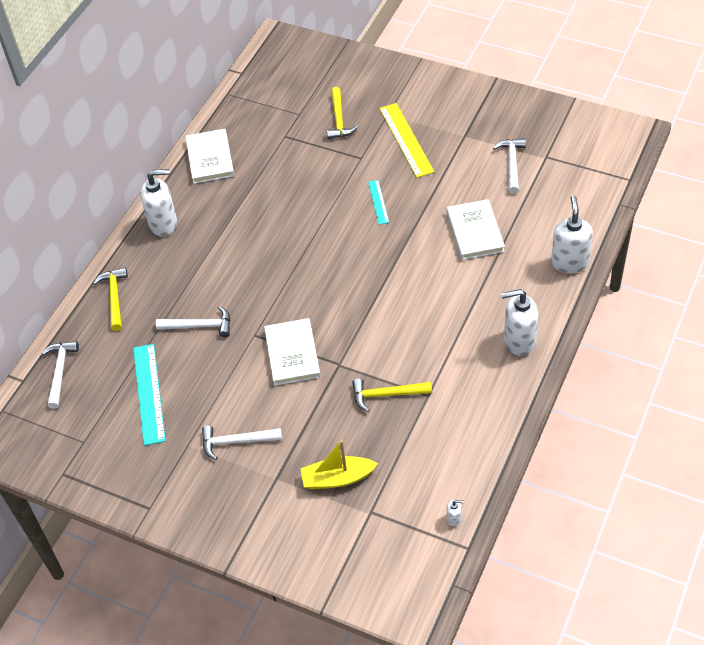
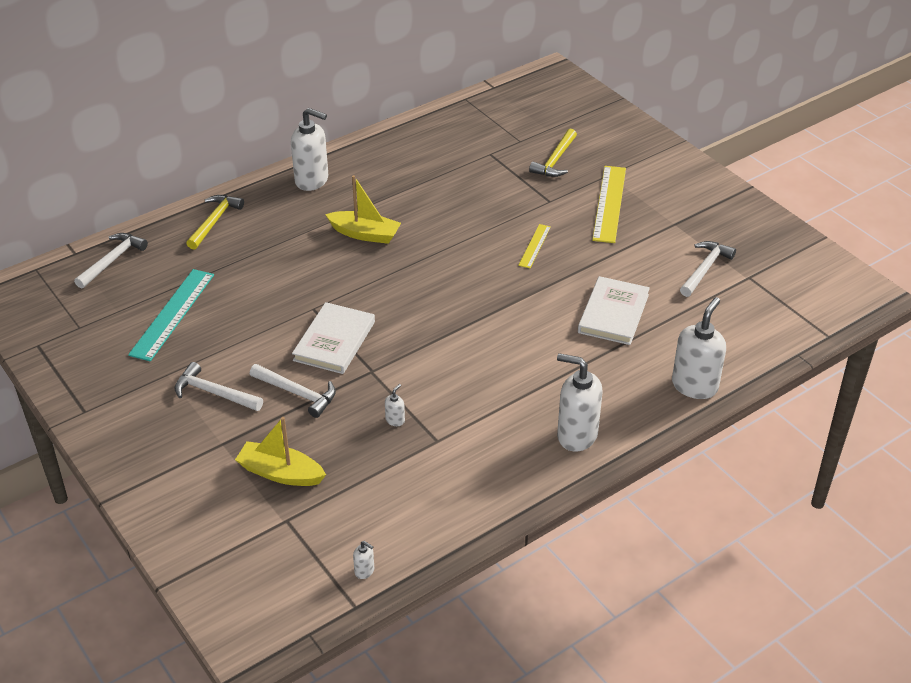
camera: 25 degrees right, 10 degrees down
(200, 326) = (269, 278): white hammer -> white hammer (297, 393)
(210, 158) = (402, 144): white book -> none
(243, 252) = (365, 234): none -> yellow boat
(378, 202) = (534, 246): turquoise ruler -> yellow ruler
(386, 394) = (395, 420): yellow hammer -> white soap dispenser

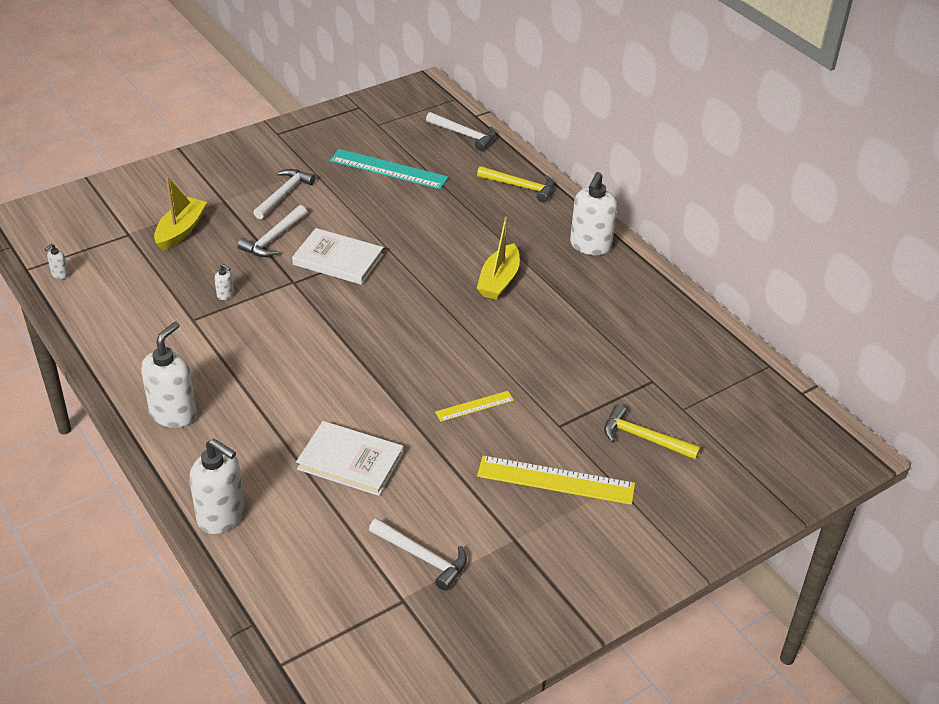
camera: 90 degrees right, 0 degrees up
(534, 246) = (474, 406): yellow ruler -> yellow ruler turned 45 degrees counterclockwise

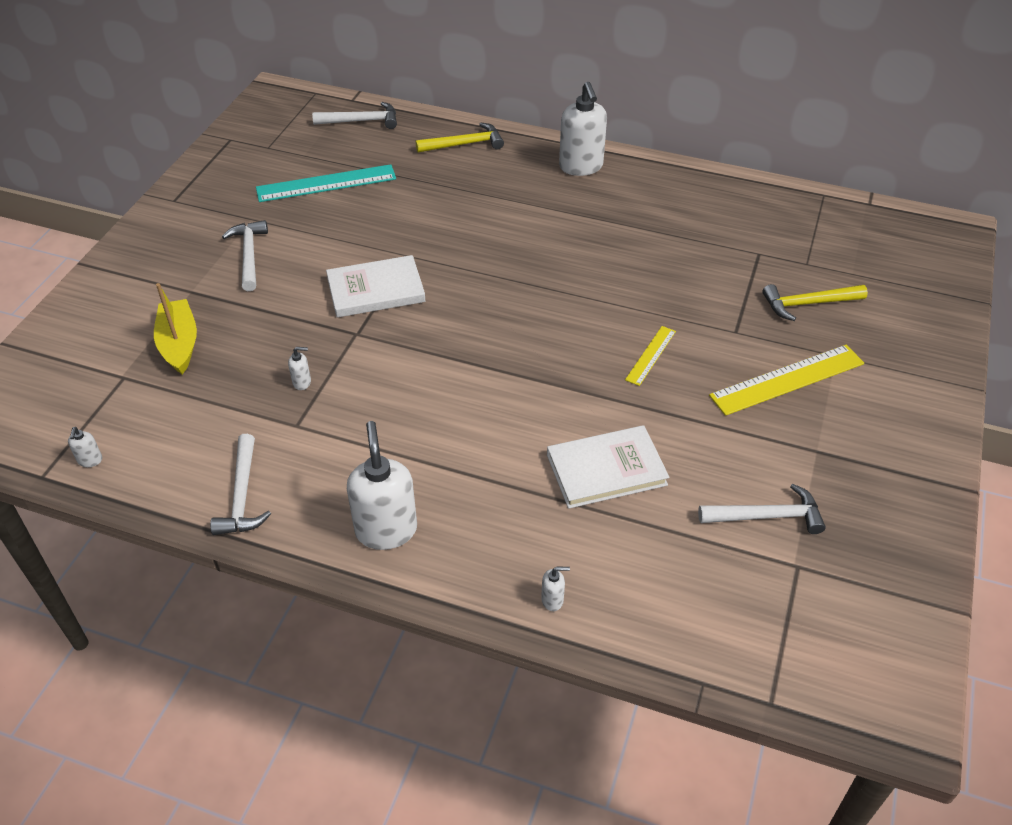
camera: 35 degrees left, 5 degrees up
(221, 516) = (552, 600): white soap dispenser -> white soap dispenser, size x0.42
(273, 238) = (287, 303): white hammer -> white hammer (242, 496)
(499, 280) = (542, 234): yellow boat -> none

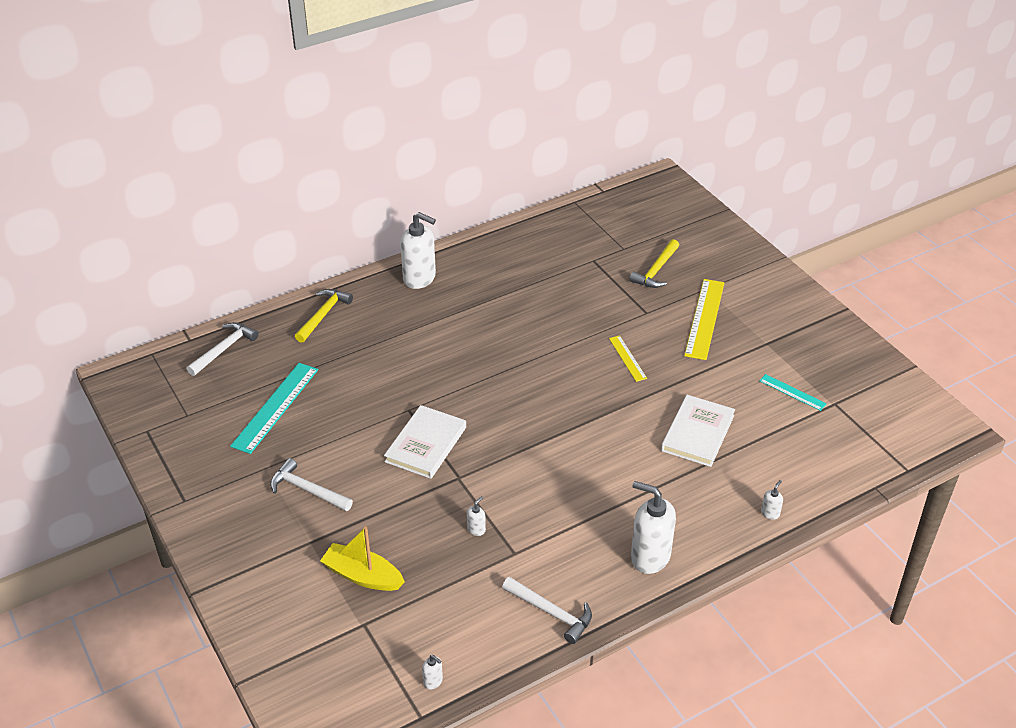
camera: 50 degrees left, 5 degrees down
(767, 516) = (792, 392): white hammer -> turquoise ruler

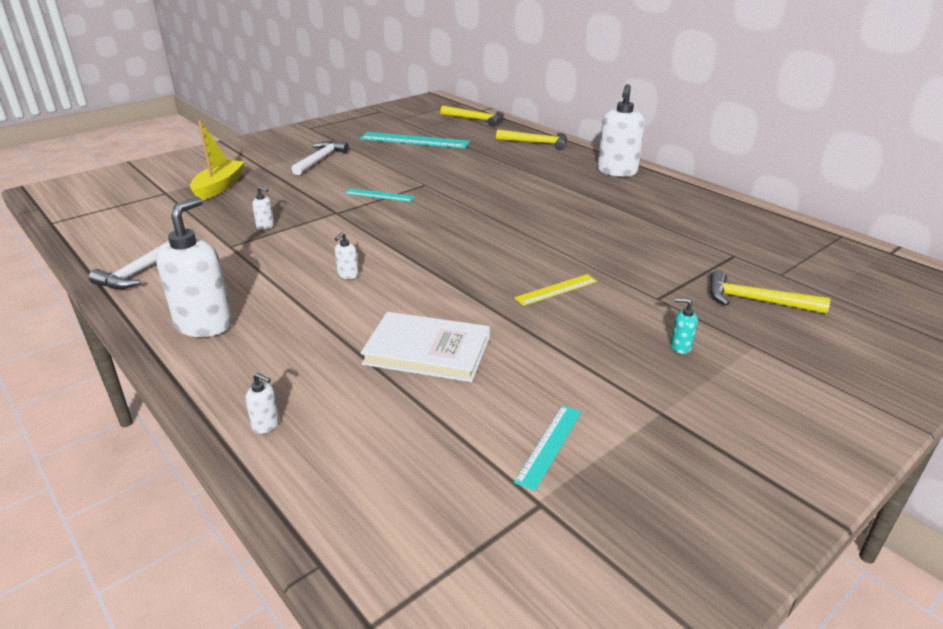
camera: 80 degrees right, 10 degrees down
(224, 349) = (476, 119): white hammer -> yellow hammer
(426, 444) = (379, 195): white book -> turquoise ruler
(433, 681) = (87, 224): white soap dispenser -> white soap dispenser (348, 275)
(705, 318) = (680, 347): yellow ruler -> turquoise soap dispenser

